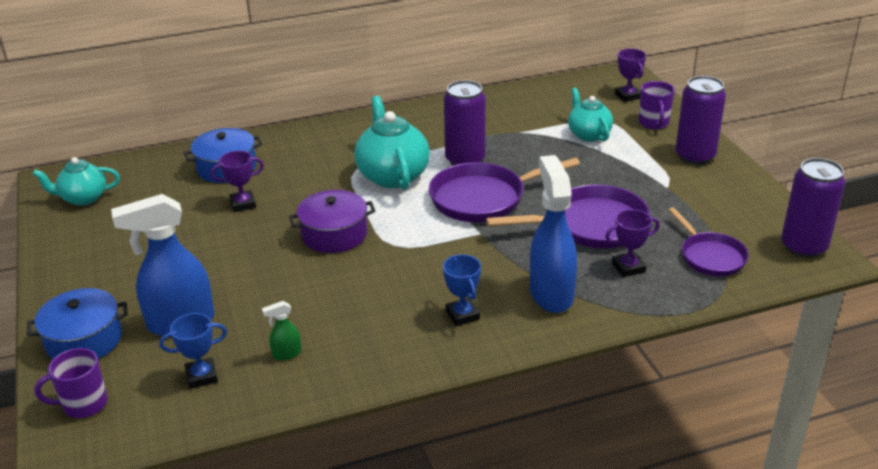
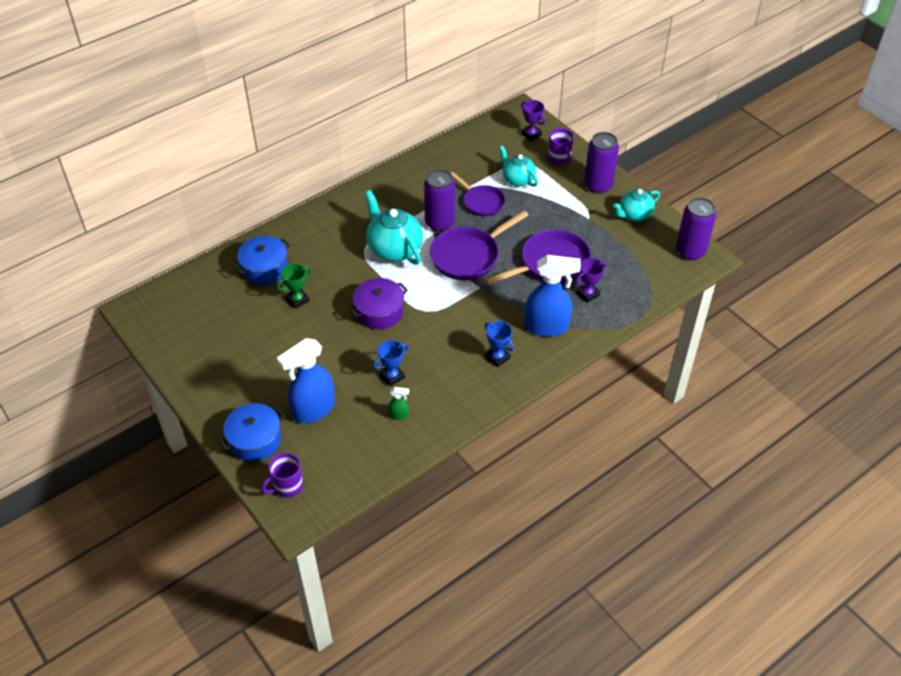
camera: 20 degrees left, 15 degrees up
(83, 198) = (170, 321): turquoise teapot -> turquoise teapot (634, 215)
(202, 376) = (353, 446): blue trophy -> blue trophy (392, 376)
(243, 204) = (297, 299): purple trophy -> green trophy
(286, 354) = (399, 415): green spray bottle -> green spray bottle turned 135 degrees counterclockwise
(551, 294) = (547, 327): blue spray bottle -> blue spray bottle turned 120 degrees clockwise
(710, 256) = (635, 273): purple pan -> purple pan (482, 202)

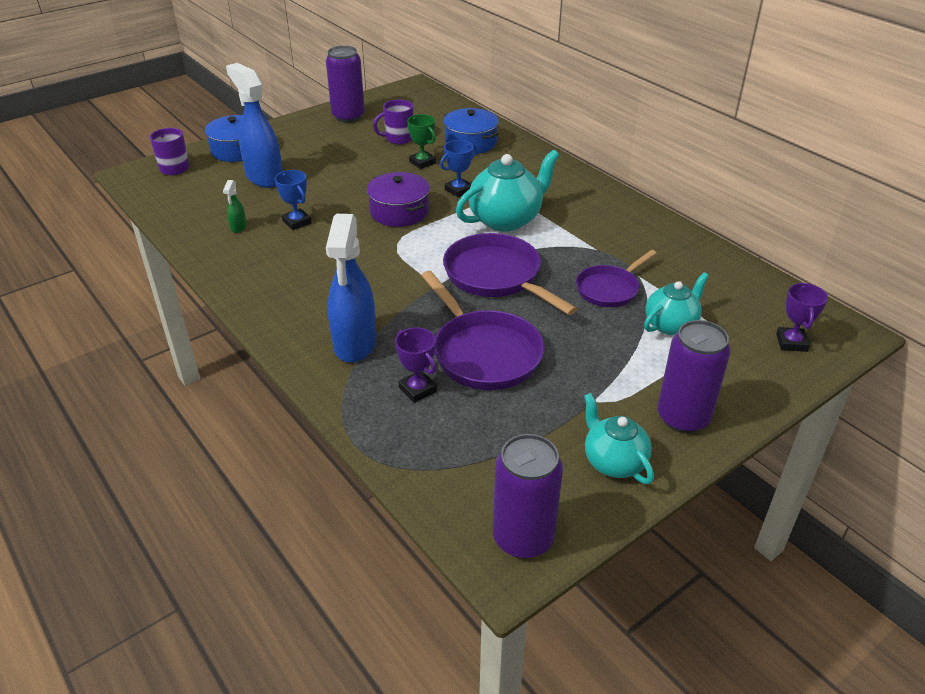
camera: 90 degrees right, 10 degrees down
(440, 223) = (559, 253): purple can -> purple can (348, 116)
(498, 357) = (308, 299): blue trophy -> blue trophy (458, 190)
(531, 134) = (791, 342): purple trophy -> purple trophy turned 45 degrees counterclockwise
(559, 159) = (739, 373): purple mug -> purple mug (398, 139)

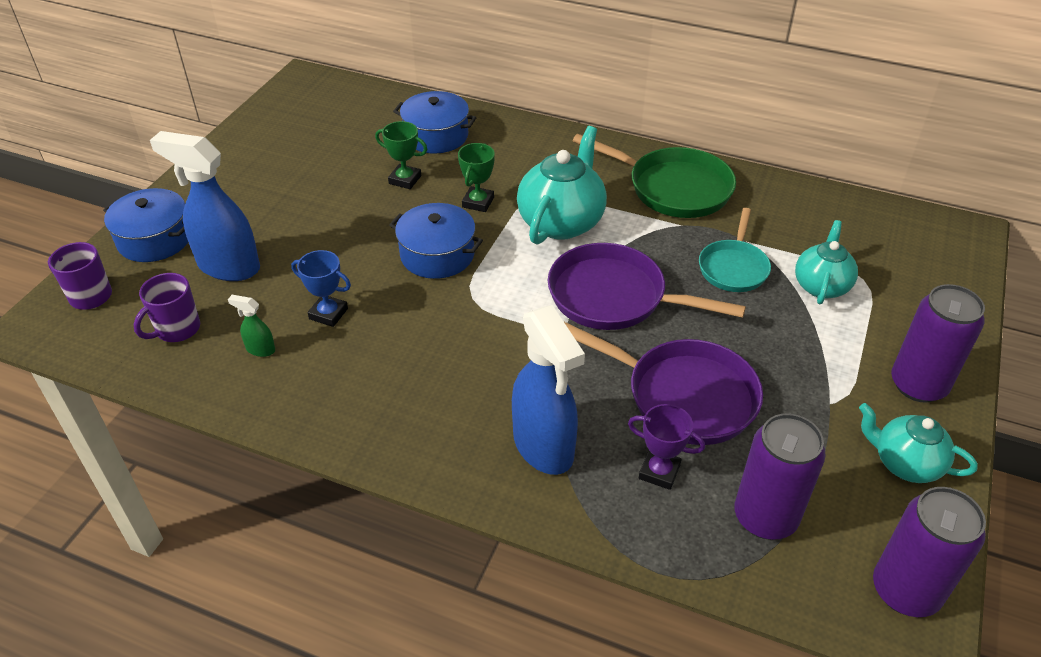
camera: 30 degrees left, 5 degrees up
(238, 227) = (260, 349): green spray bottle -> green spray bottle turned 135 degrees clockwise
(348, 116) = (258, 145): purple can -> purple can (765, 517)
(398, 139) = (348, 157): purple mug -> purple mug (177, 329)
(399, 212) = (437, 255): purple pot -> blue pot
(458, 190) = (478, 202): blue trophy -> green trophy
(609, 289) = (733, 267): purple pan -> turquoise pan
(615, 224) = (673, 188): none -> green pan
(791, 342) = (932, 262): purple trophy -> none

